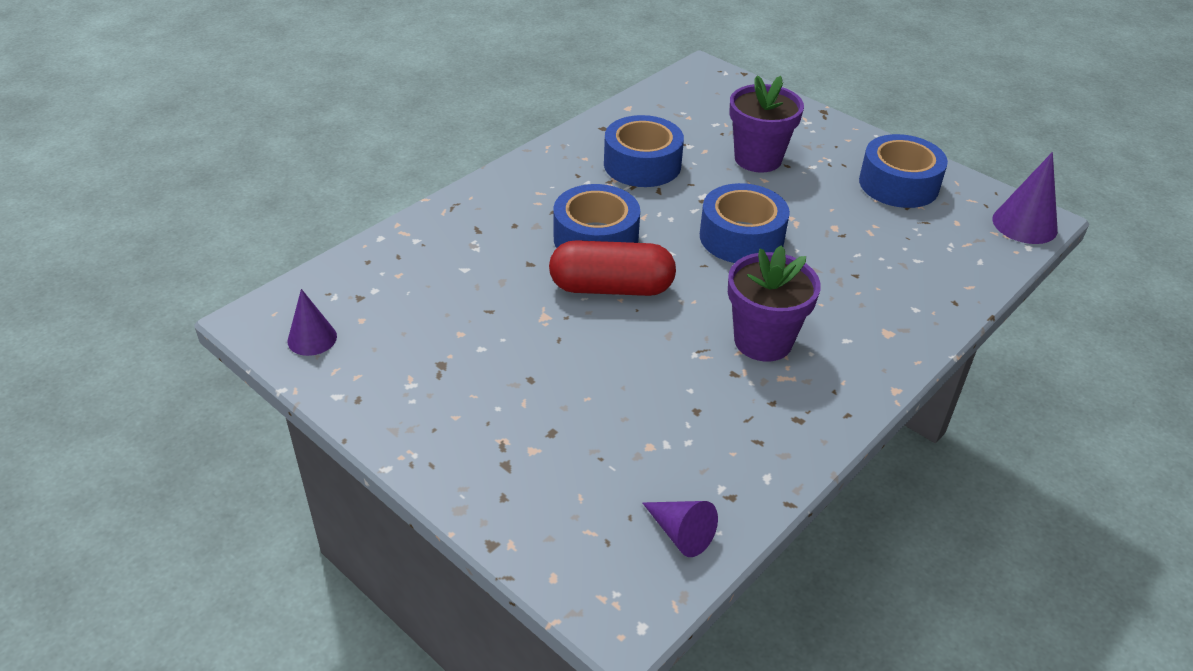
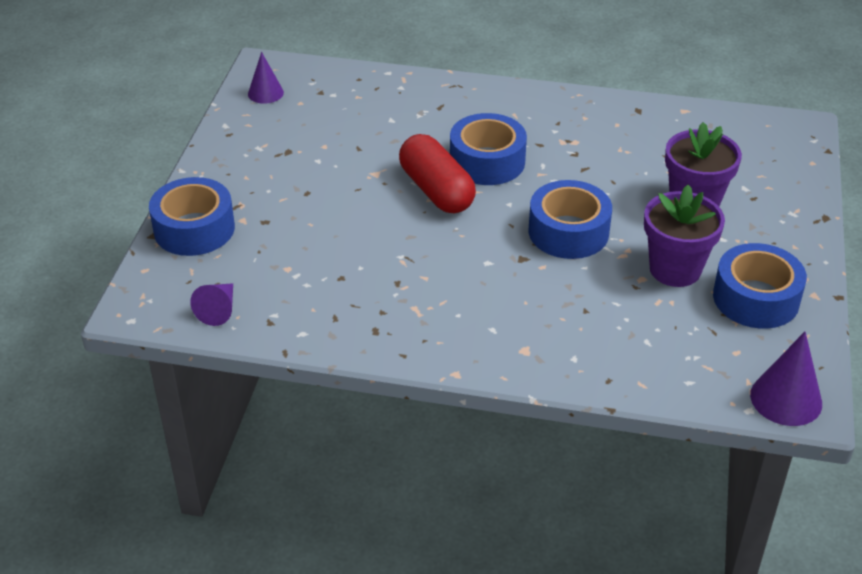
camera: 60 degrees right, 0 degrees up
(642, 164) = (610, 147): blue tape -> blue tape (194, 229)
(763, 341) = (448, 285): purple flower pot -> purple flower pot (675, 269)

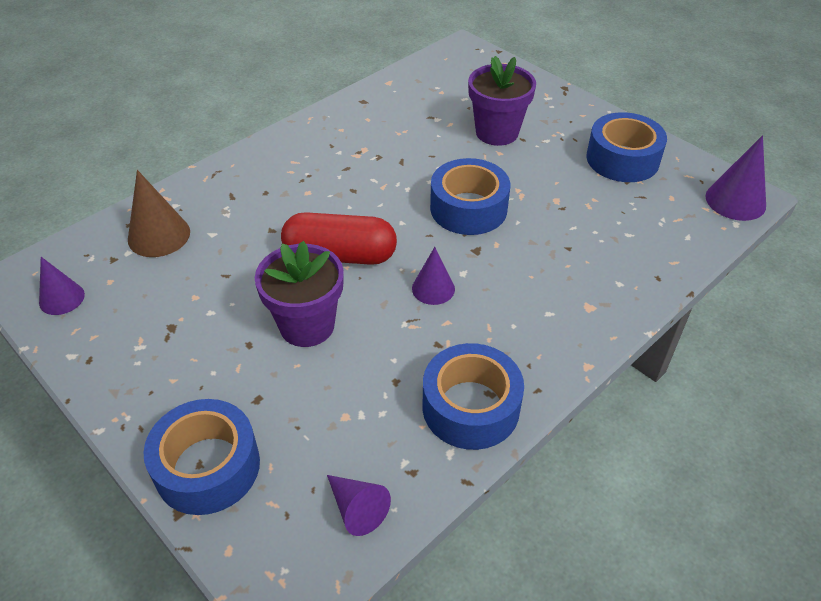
camera: 55 degrees left, 5 degrees up
(363, 98) = (159, 235): none -> brown cone
(452, 254) = (433, 288): none -> purple cone
(487, 161) = (335, 207): blue tape -> blue tape (470, 407)
(675, 269) = (560, 179): purple flower pot -> purple flower pot (307, 325)

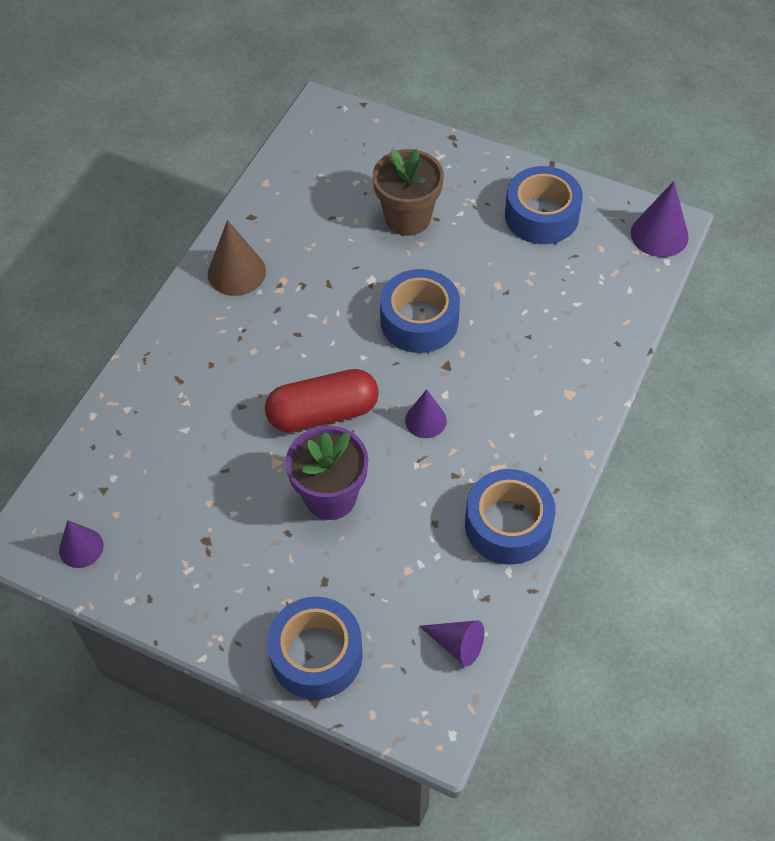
camera: 20 degrees left, 10 degrees up
(159, 235) = (133, 449): brown cone -> brown cone (236, 272)
(497, 132) = (407, 218): purple flower pot -> brown flower pot

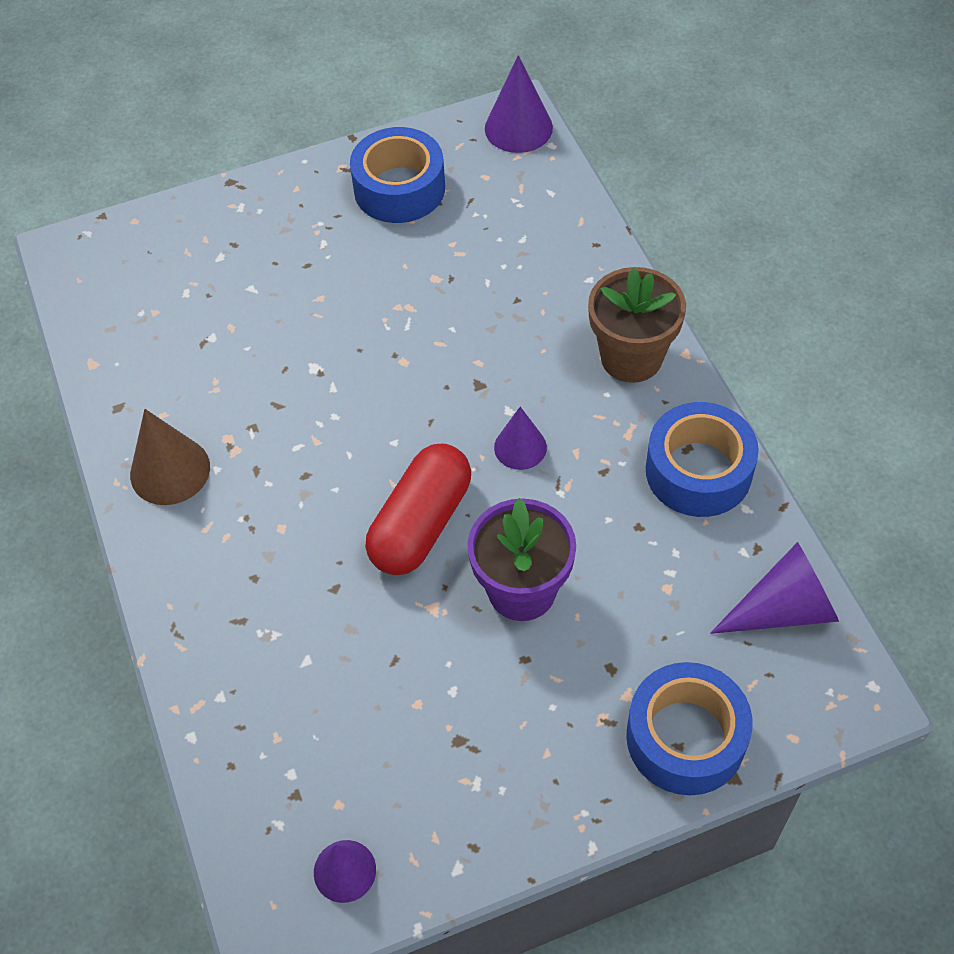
camera: 45 degrees left, 0 degrees up
(407, 218) = (279, 285): brown flower pot -> brown flower pot (631, 357)
(419, 321) = (405, 366): blue tape -> none
(456, 644) = (783, 609): purple cone -> purple cone, size x1.52

